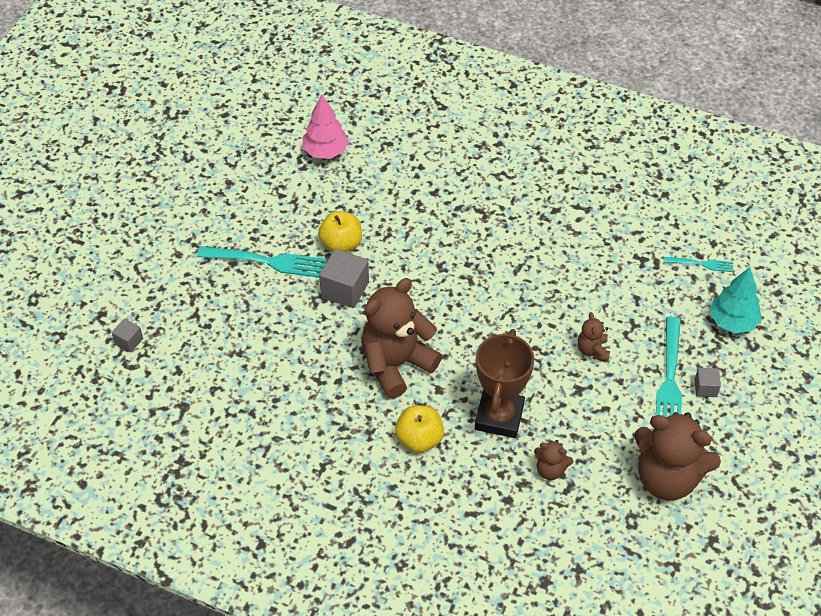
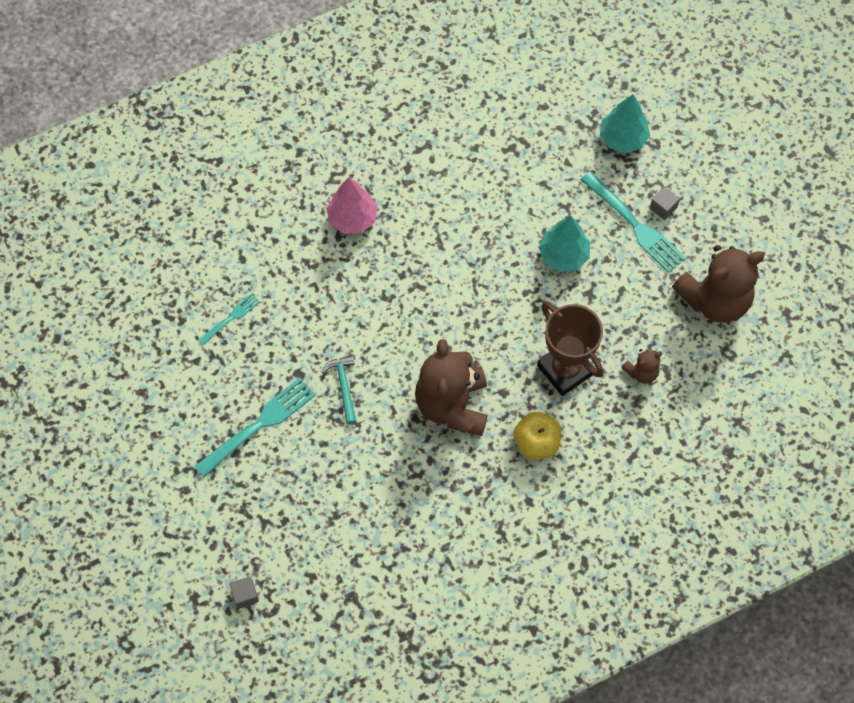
camera: 50 degrees left, 15 degrees up
(325, 151) = (180, 289): pink tree -> pink tree (352, 218)
(341, 244) = (294, 354): yellow apple -> none
(345, 289) = (344, 386): grey cube -> turquoise hammer
(592, 350) = (563, 255): brown teddy bear -> turquoise tree
(701, 264) = (553, 112): turquoise fork -> turquoise fork (231, 318)

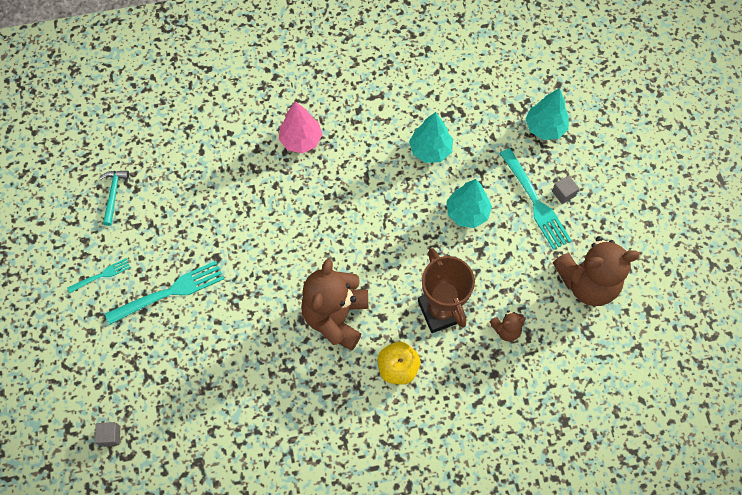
camera: 15 degrees right, 0 degrees up
(231, 318) = (176, 197): turquoise fork -> turquoise fork (101, 275)
(344, 386) = (250, 278): turquoise hammer -> turquoise hammer (113, 194)
(502, 194) = (430, 150): none -> turquoise tree

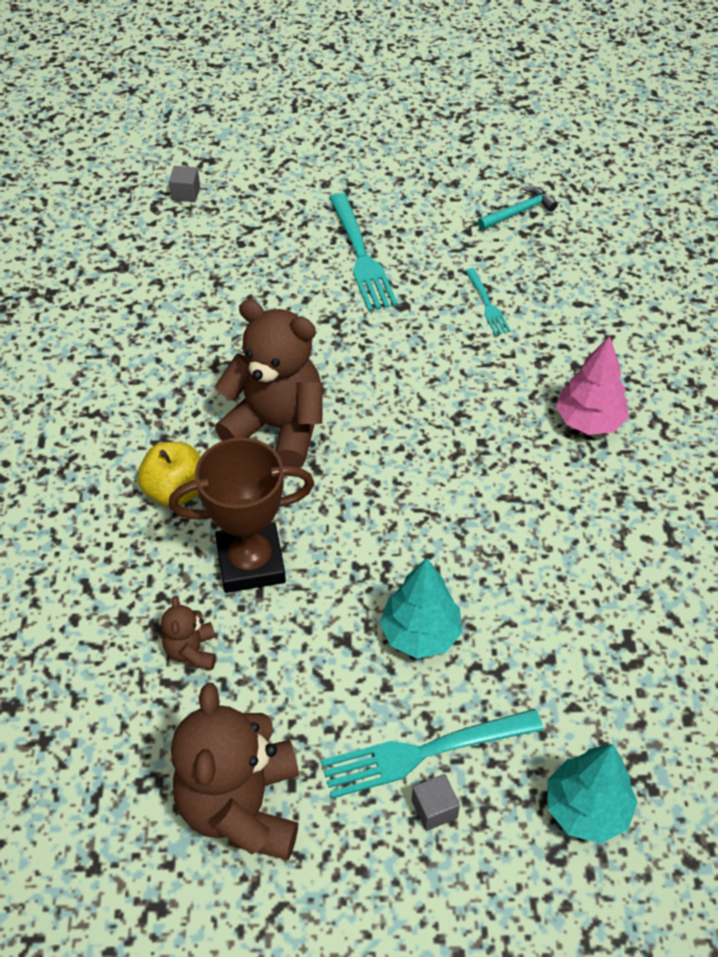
camera: 100 degrees right, 15 degrees down
(101, 275) = (400, 195): turquoise fork -> turquoise fork (487, 304)
(113, 194) = (519, 211): turquoise hammer -> turquoise hammer turned 45 degrees counterclockwise
(430, 150) = (553, 599): turquoise tree -> none

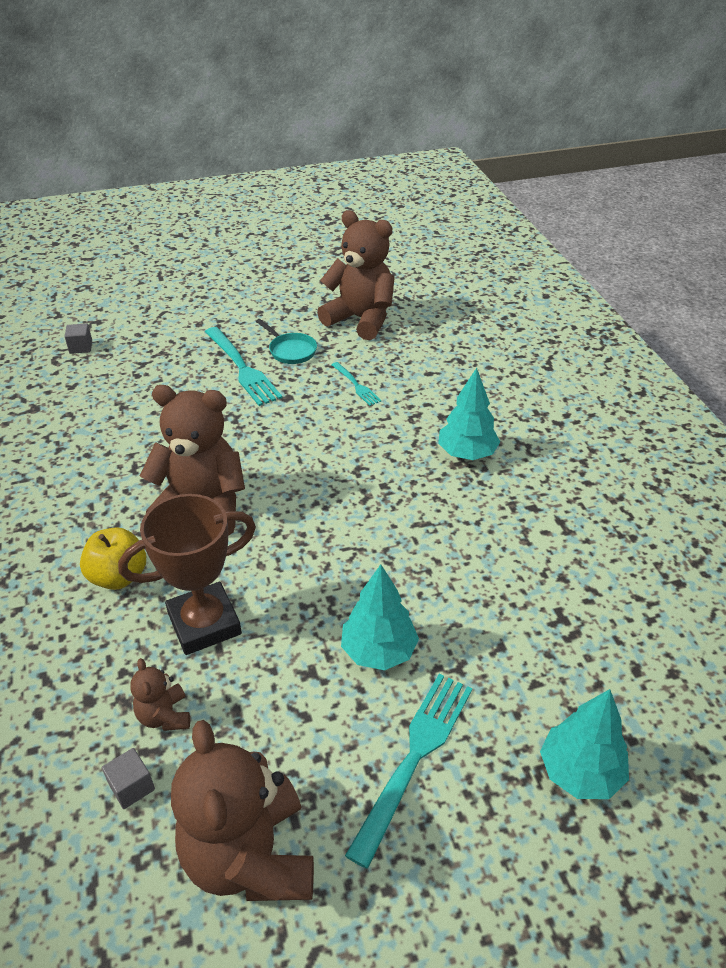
camera: 15 degrees left, 10 degrees down
(423, 242) = (291, 351): none -> turquoise pan
(424, 752) = (414, 757): turquoise fork -> turquoise fork turned 150 degrees clockwise
(434, 809) = (440, 809): grey cube -> grey cube (131, 786)
(519, 211) = (361, 319): turquoise hammer -> brown teddy bear
(589, 421) = (467, 454): pink tree -> turquoise tree

